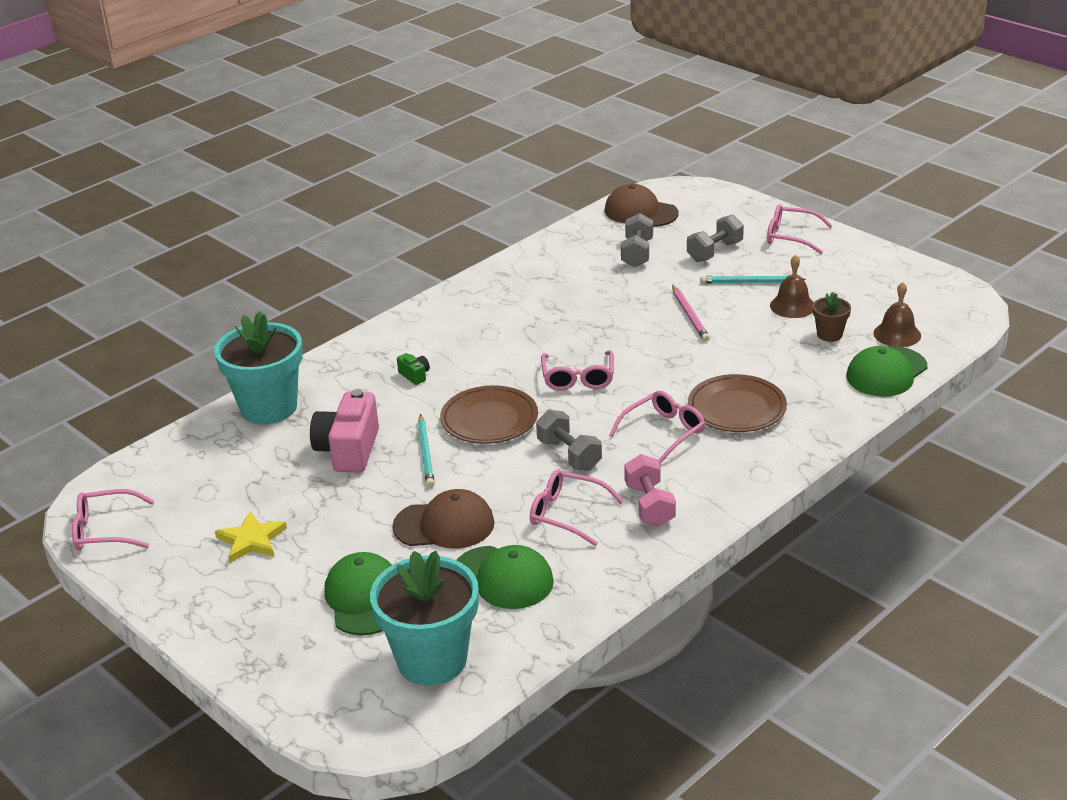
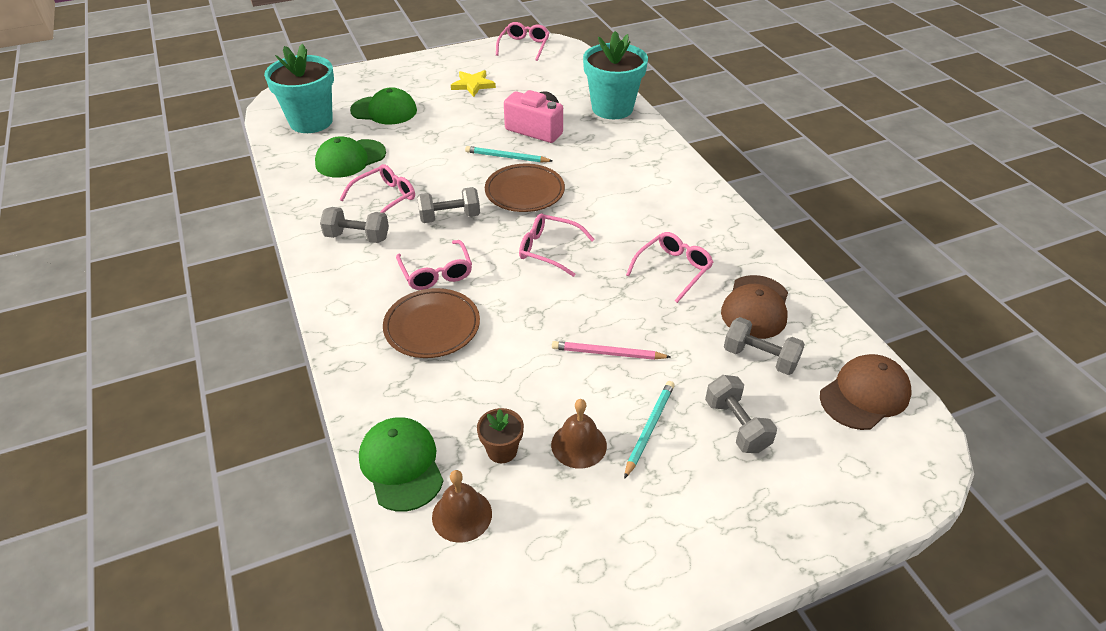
camera: 110 degrees right, 10 degrees up
(415, 375) = (611, 172): green camera -> none
(444, 525) = (422, 149): brown cap -> brown cap (755, 307)
(649, 505) = (357, 237): pink dumbbell -> grey dumbbell
(790, 236) = (746, 520): pink glasses -> pink glasses (673, 269)

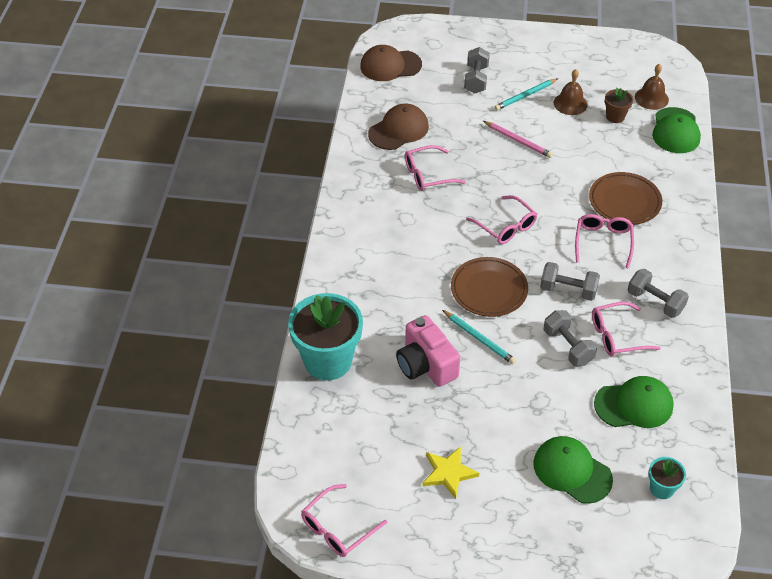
camera: 150 degrees left, 5 degrees up
(311, 122) = (661, 488): turquoise flower pot -> turquoise flower pot, size x0.46
(760, 358) = (428, 103): grey dumbbell -> grey dumbbell (568, 347)

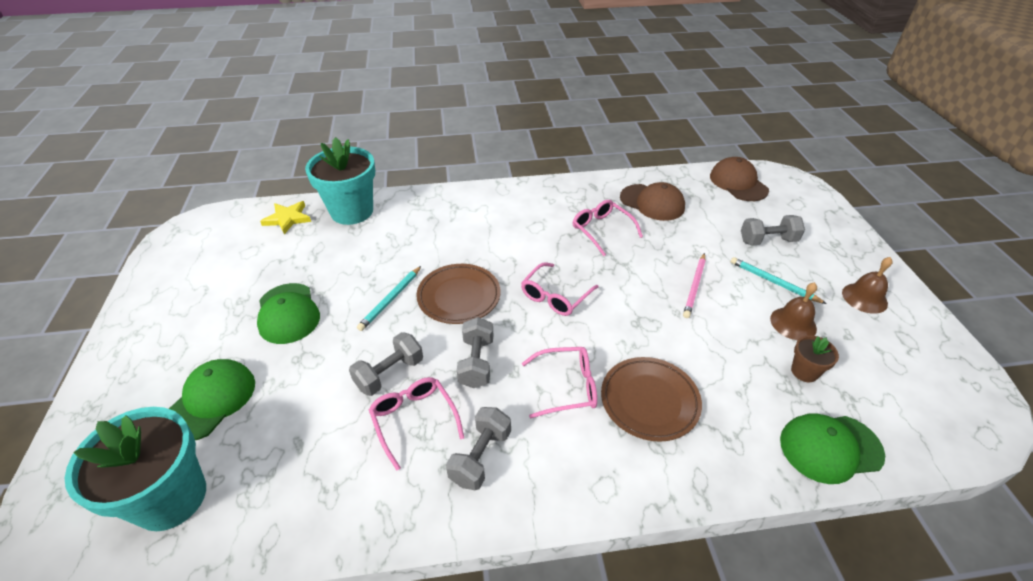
camera: 75 degrees right, 5 degrees down
(337, 528) = (174, 247): pink glasses -> none
(426, 365) = (353, 268): pink camera -> none
(448, 473) = (221, 304): yellow star -> yellow star (287, 219)
(634, 405) = (305, 451): green cap -> green cap (288, 313)
(651, 98) = (876, 409): brown bell -> brown bell (864, 298)
(661, 488) = (171, 498): turquoise flower pot -> turquoise flower pot, size x2.17

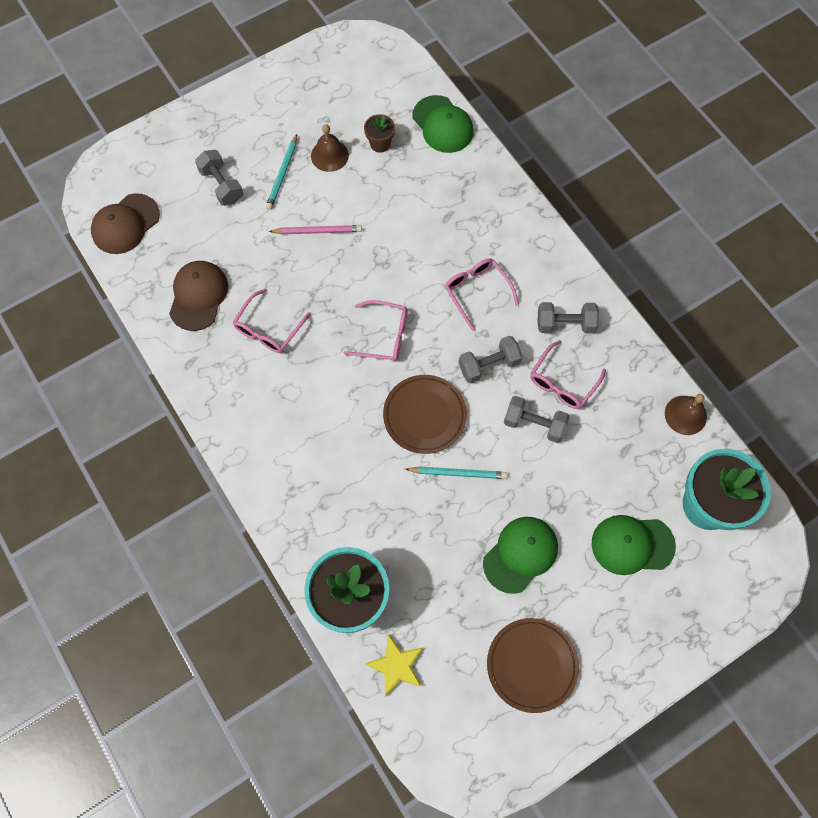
camera: 115 degrees left, 25 degrees up
(649, 401) = (460, 235): brown plate -> brown plate (532, 665)
(864, 298) = (273, 110): brown bell -> brown bell (685, 415)

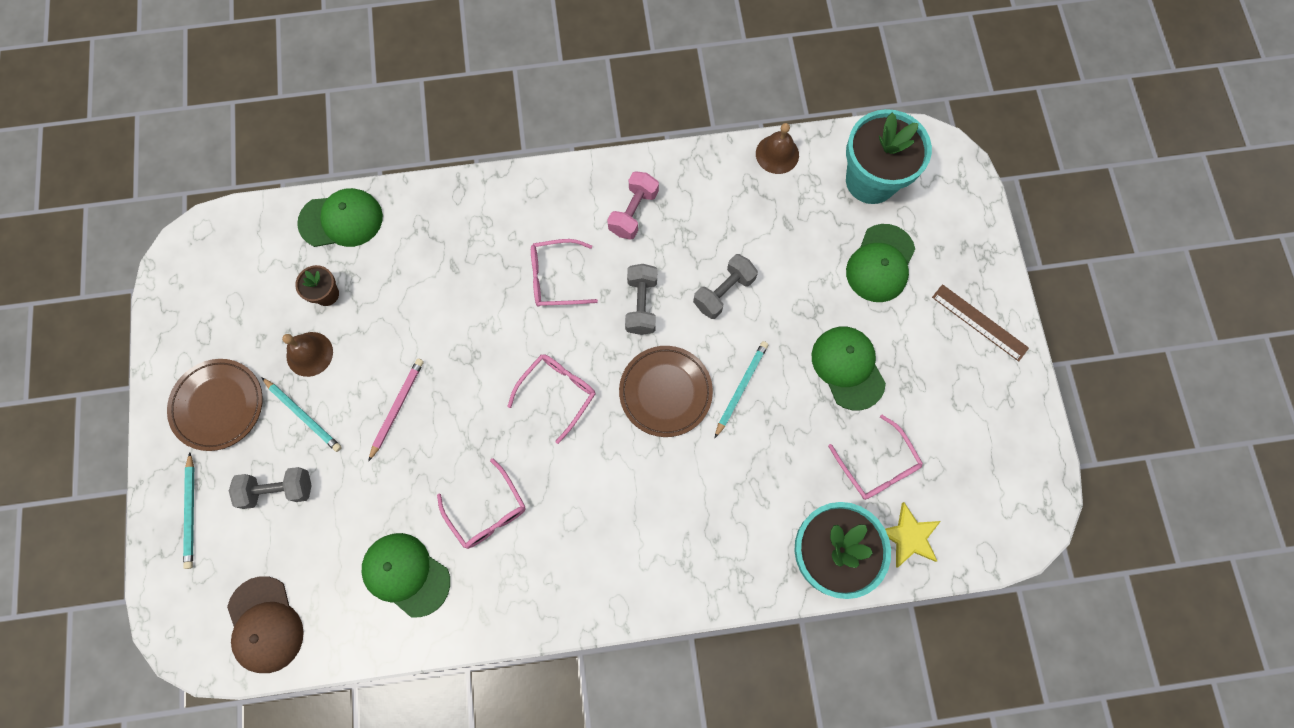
camera: 65 degrees left, 5 degrees up
(182, 140) = (191, 512): none -> turquoise pencil
(198, 296) = (406, 574): brown cap -> green cap
(532, 665) = (957, 408): brown plate -> brown plate (218, 405)
(562, 382) = (693, 245): pink glasses -> pink glasses (877, 466)
(565, 324) = (633, 212): grey dumbbell -> pink dumbbell
(624, 656) = (979, 322): none -> brown ruler

